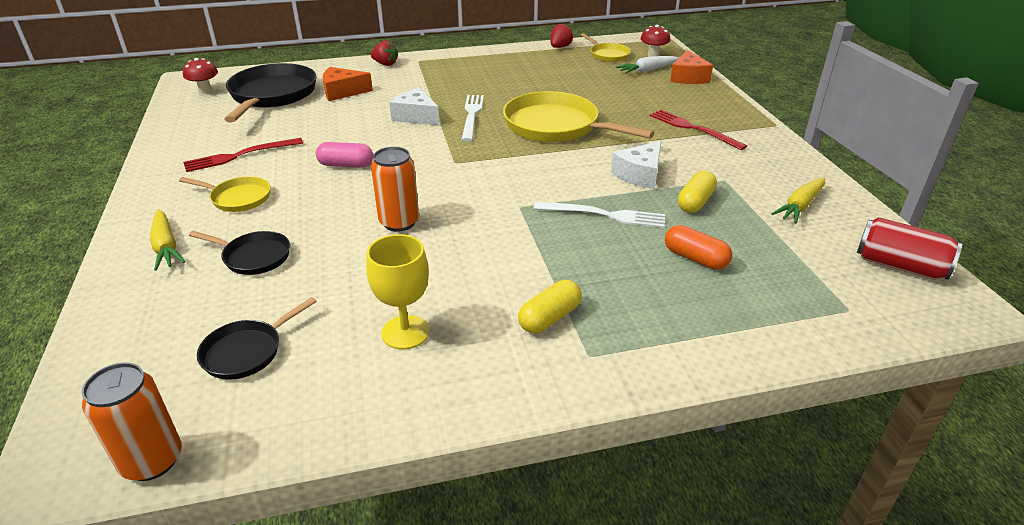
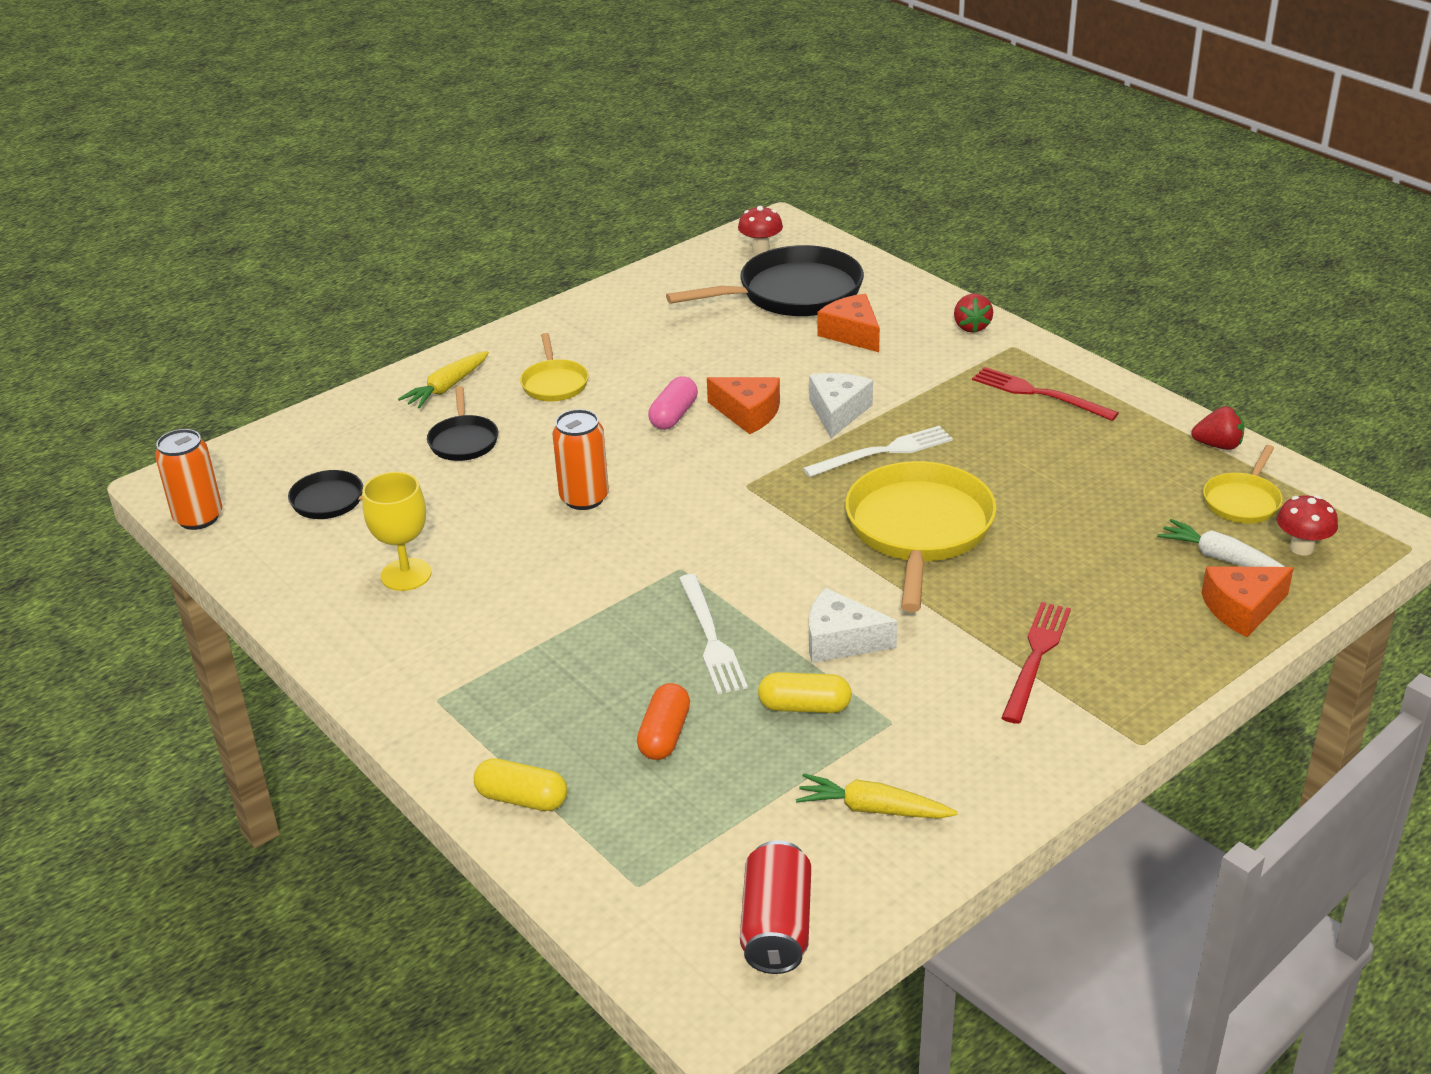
camera: 65 degrees right, 0 degrees up
(240, 155) = (636, 343): red fork -> red fork (1039, 394)
(346, 165) = (673, 415): pink capsule -> pink capsule turned 45 degrees clockwise
(379, 141) = (748, 413): none -> orange cheese
(550, 318) = (480, 656): yellow capsule -> yellow capsule (522, 799)

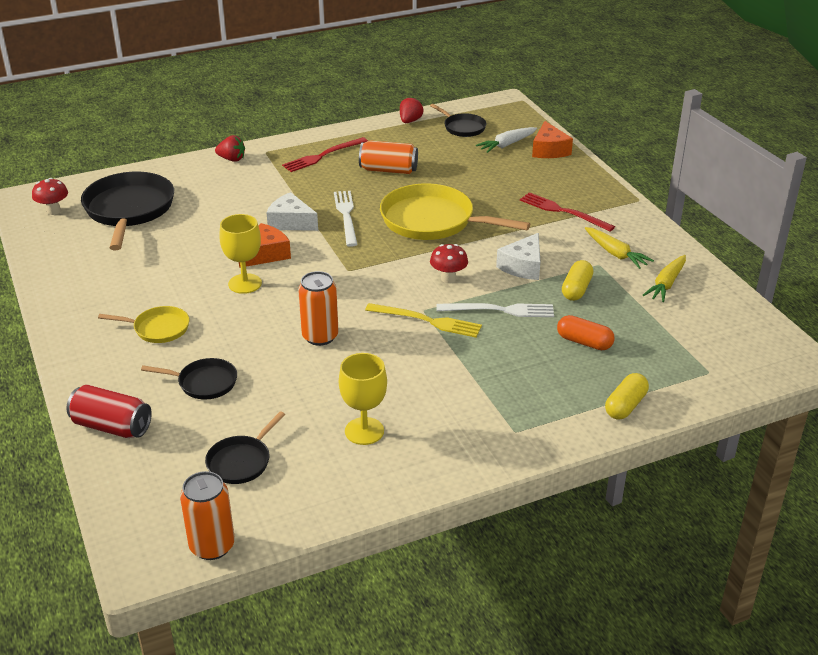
camera: 75 degrees left, 0 degrees up
(447, 388) = (118, 382): yellow carrot -> yellow carrot (615, 254)
(655, 577) = (427, 321): none -> yellow fork
(673, 415) = (245, 283): pink capsule -> yellow goblet
(776, 927) = (748, 330): red can -> red can (112, 426)
(852, 333) = (202, 199): orange cheese -> none
(1041, 459) = (388, 170): none -> orange can
(1242, 501) = (462, 127): yellow pan -> black pan
(1301, 548) = (509, 124): red mushroom -> red mushroom (448, 278)

